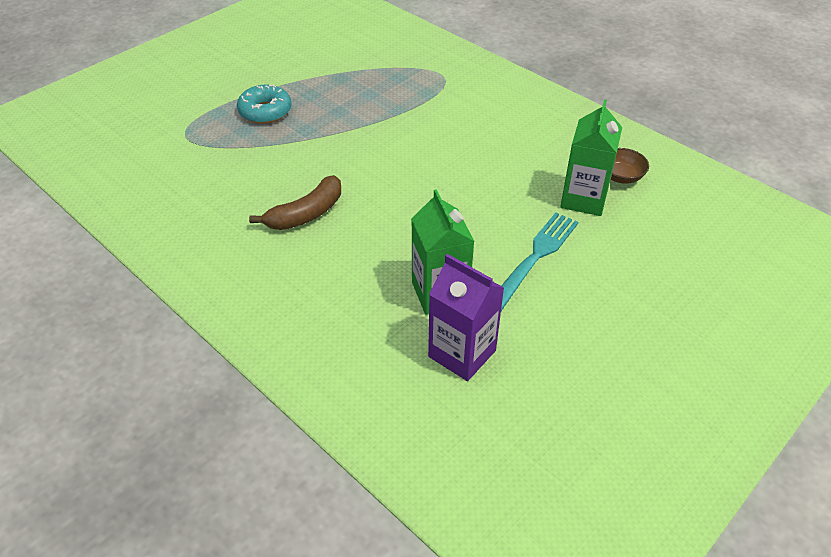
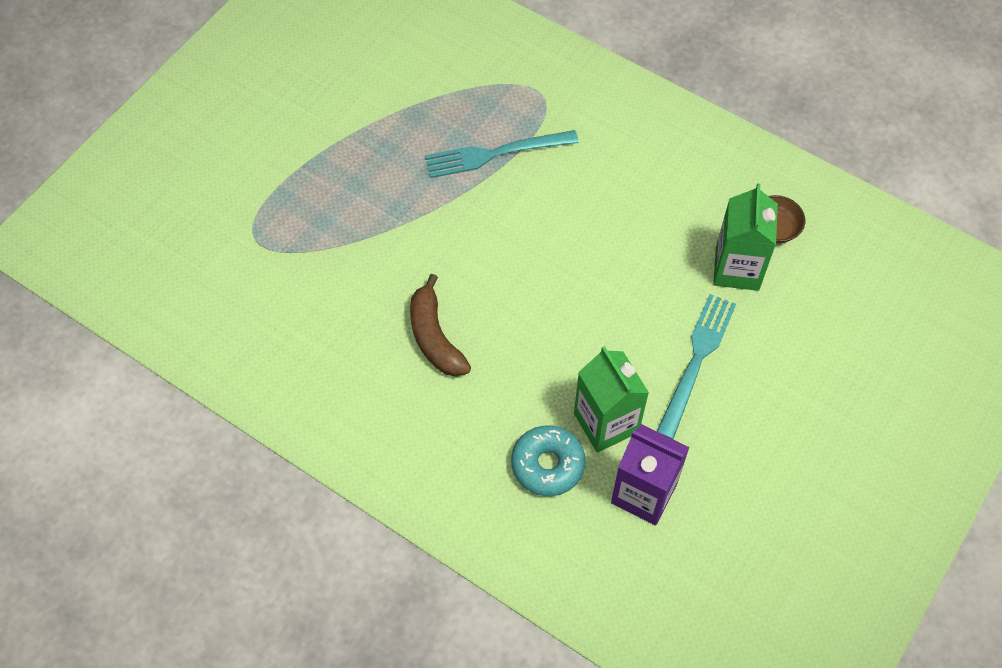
camera: 10 degrees left, 15 degrees up
(265, 112) = (340, 186): turquoise donut -> turquoise donut (547, 465)
(306, 214) = (435, 337): brown banana -> brown banana turned 120 degrees clockwise
(395, 106) = (495, 154): none -> turquoise fork

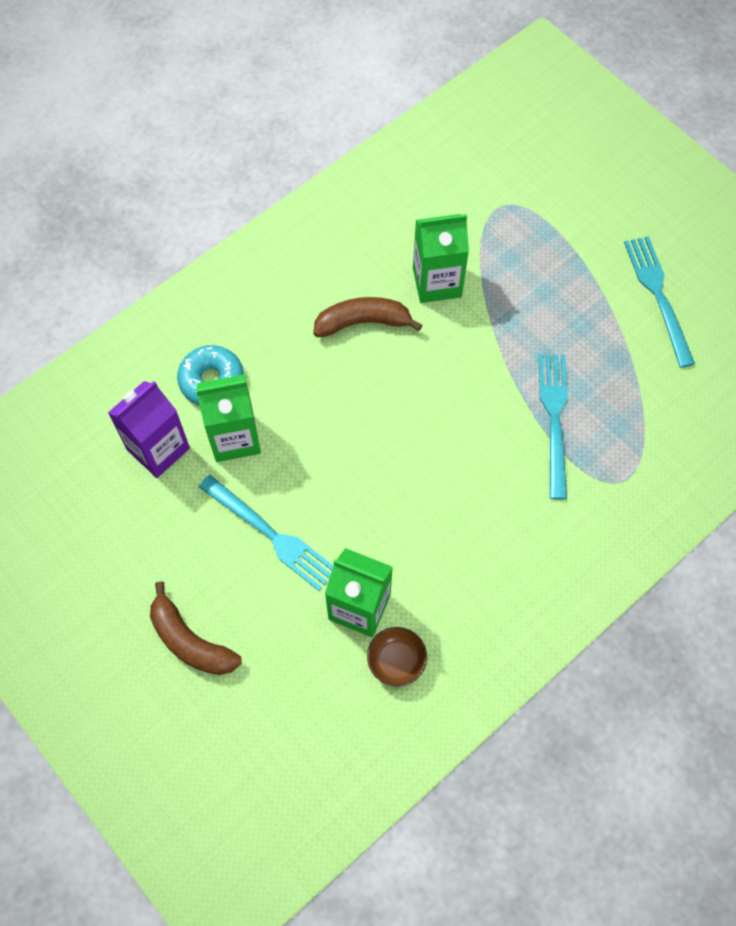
camera: 105 degrees right, 5 degrees up
(336, 94) = (658, 295): none -> turquoise fork
(367, 280) = (437, 282): none -> green carton
(827, 400) = (190, 641): none -> brown banana

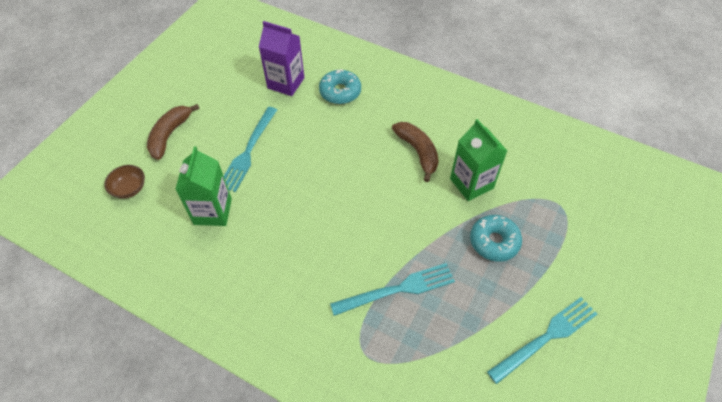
camera: 70 degrees right, 10 degrees down
(234, 438) = (307, 114): green carton -> none
(396, 661) = (180, 243): brown bowl -> brown bowl (129, 188)
(527, 293) = (494, 242): none -> turquoise donut

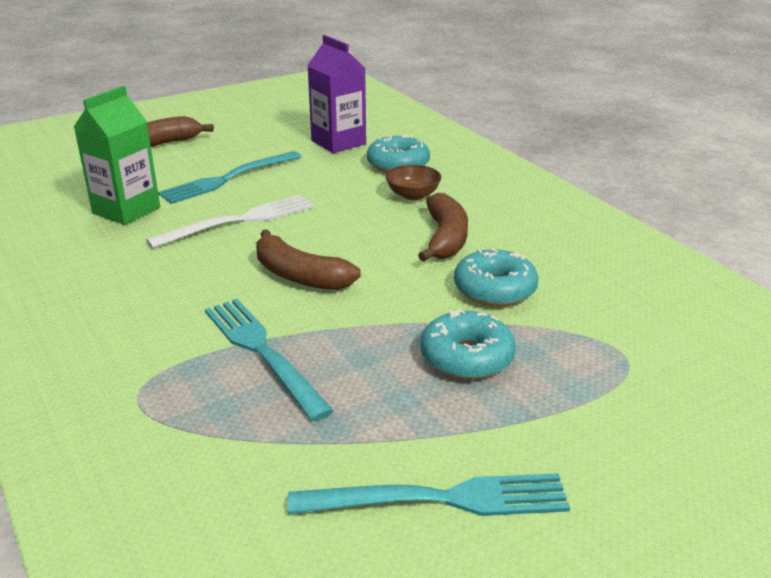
camera: 30 degrees right, 25 degrees down
(129, 188) = (67, 169): brown bowl -> brown bowl (413, 195)
(292, 189) = (240, 221): none -> white fork
(367, 221) = (300, 276): none -> brown banana
(398, 289) = (262, 352): turquoise fork -> turquoise fork turned 135 degrees counterclockwise
(471, 183) = (495, 289): green carton -> turquoise donut

